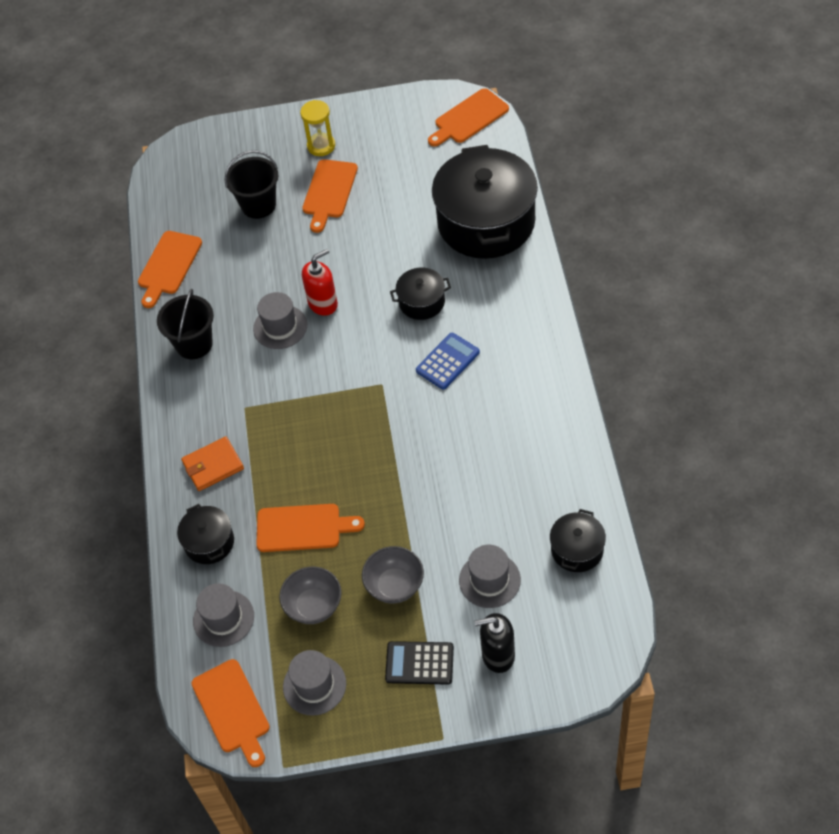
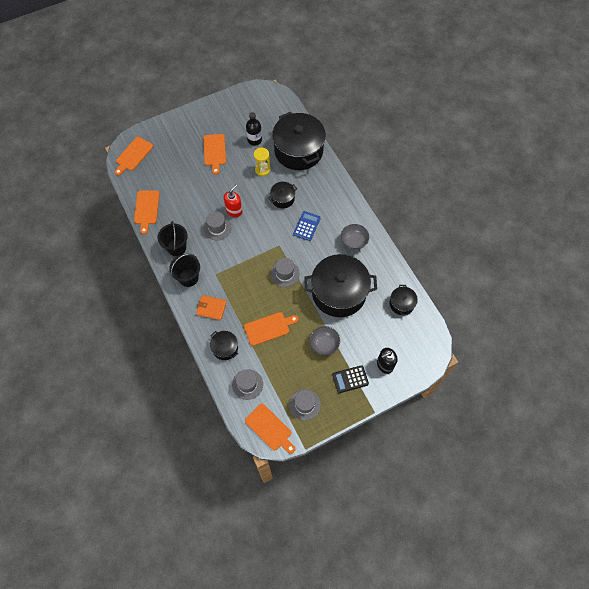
camera: 25 degrees left, 10 degrees up
(213, 465) = (211, 308): orange wallet -> orange wallet turned 60 degrees clockwise
(258, 205) = (181, 166): black bucket -> black bucket (188, 278)
(313, 606) = (289, 365): grey bowl -> grey bowl (353, 242)
(321, 146) = (201, 128): yellow hourglass -> yellow hourglass (262, 170)
(411, 186) = (254, 140): none -> black bottle
(461, 498) = (339, 293): none -> black pot
(469, 118) = (270, 98): orange cutting board -> orange cutting board (133, 155)
(489, 580) = (367, 329): grey hat -> grey hat (285, 274)

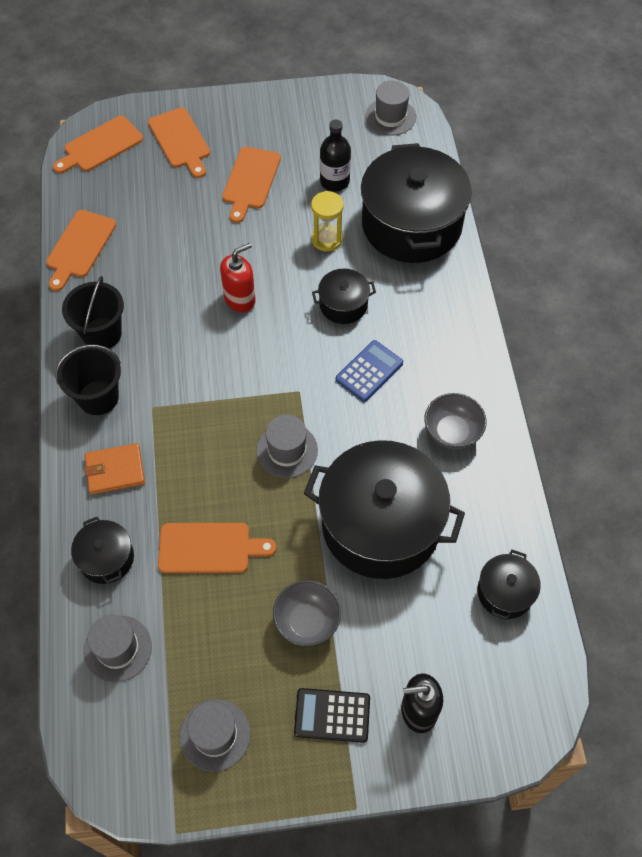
camera: 20 degrees right, 5 degrees down
(211, 308) = (115, 470): orange wallet -> orange wallet turned 45 degrees counterclockwise
(217, 228) = (194, 321): grey hat -> grey hat (390, 117)
(269, 428) = (122, 759): orange cutting board -> orange cutting board (180, 141)

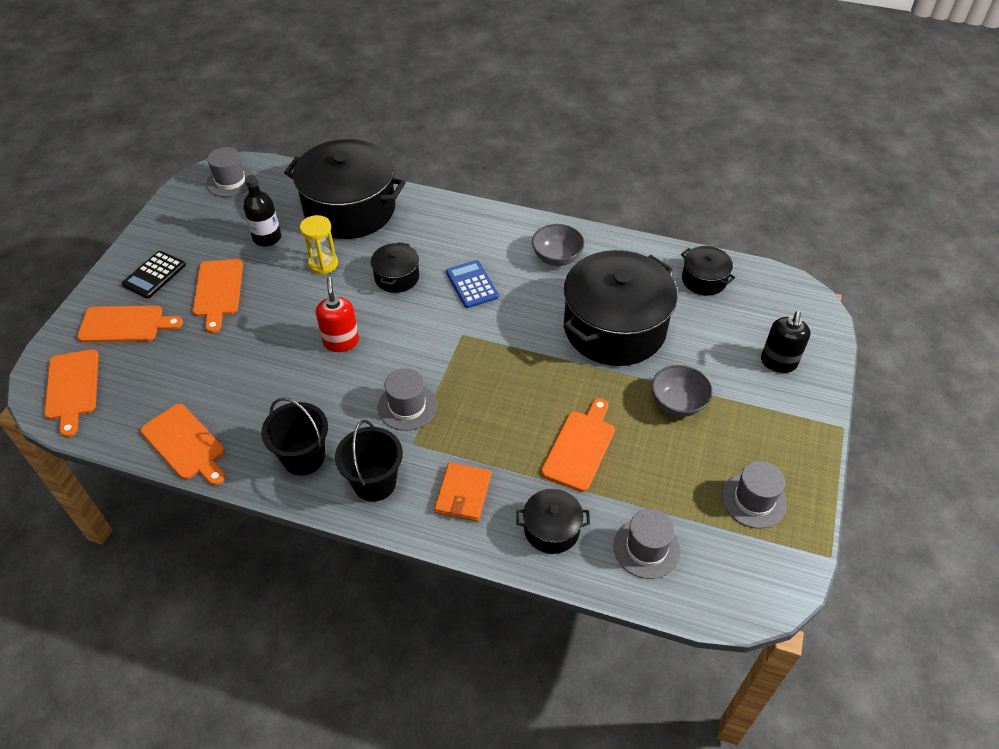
camera: 65 degrees left, 10 degrees down
(250, 181) = (218, 291): orange cutting board -> orange cutting board turned 45 degrees clockwise
(287, 450) = (514, 362): grey hat -> grey hat (407, 406)
(332, 715) = (764, 415): black calculator -> black calculator (154, 275)

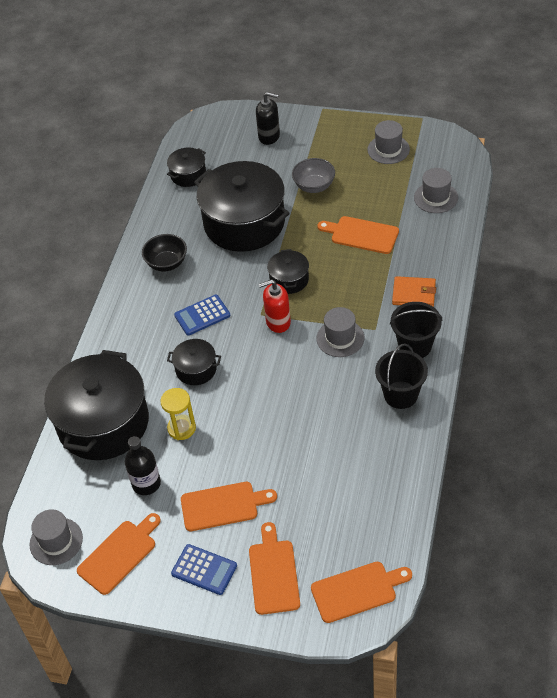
camera: 90 degrees left, 0 degrees up
(154, 275) = (204, 570): black calculator -> blue calculator
(185, 444) = (403, 480): orange cutting board -> orange cutting board (119, 554)
(341, 341) = (277, 395): red soap dispenser -> red soap dispenser (278, 322)
(551, 529) = (432, 244): black pot -> black pot (289, 279)
(556, 258) = (167, 263): grey bowl -> black bowl

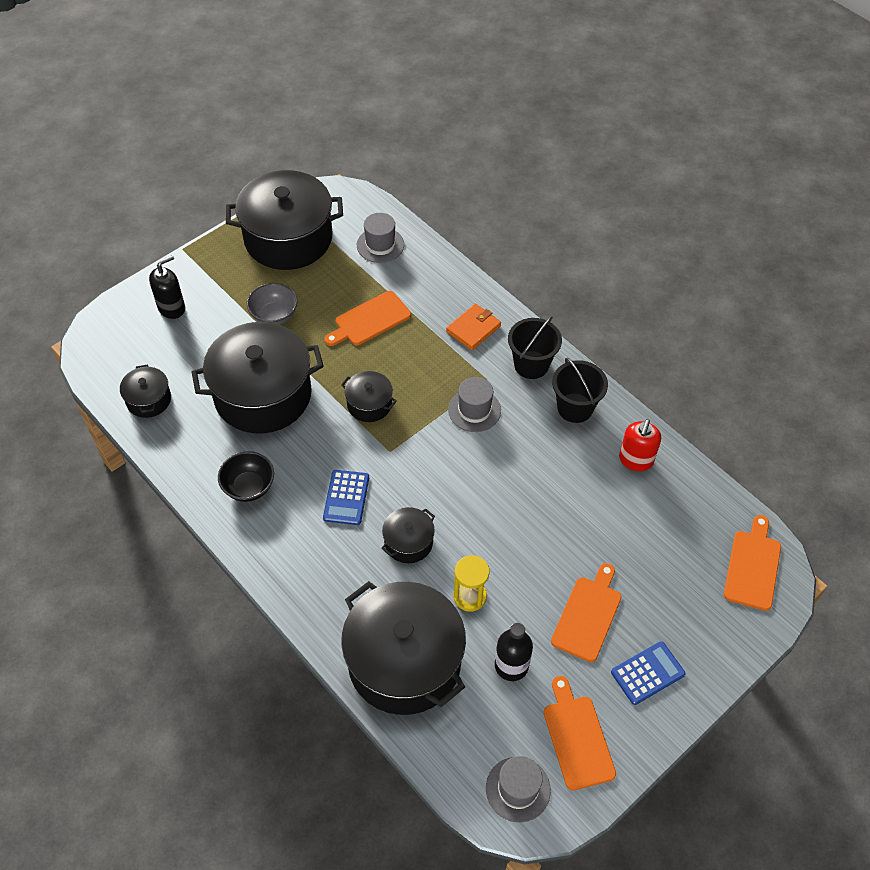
camera: 60 degrees left, 5 degrees up
(274, 573) = (691, 618): orange cutting board -> none
(278, 322) = (412, 444): red soap dispenser -> red soap dispenser (635, 460)
(388, 149) = (288, 238): grey hat -> black pot

